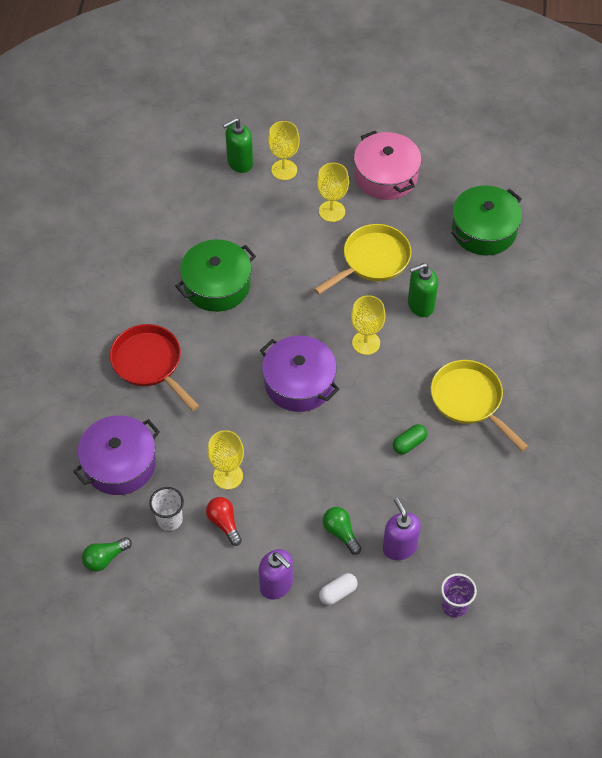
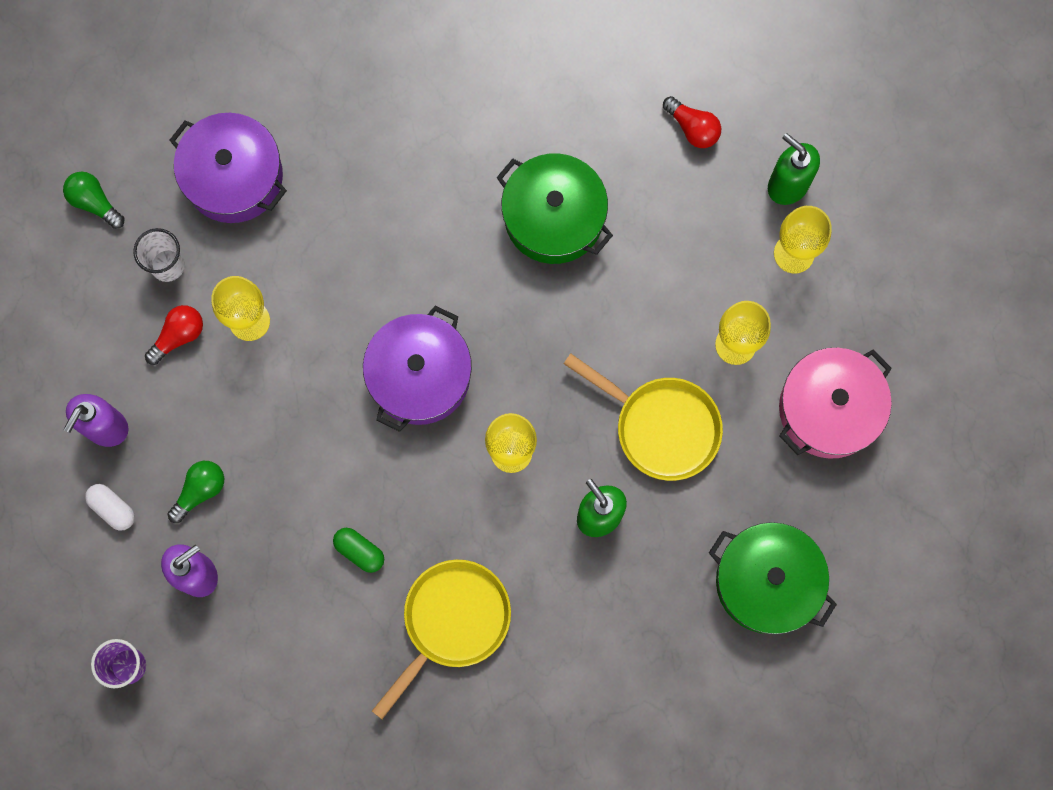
camera: 75 degrees right, 20 degrees up
(150, 363) = (397, 166): red pan -> none
(185, 200) = (692, 128): none -> red light bulb

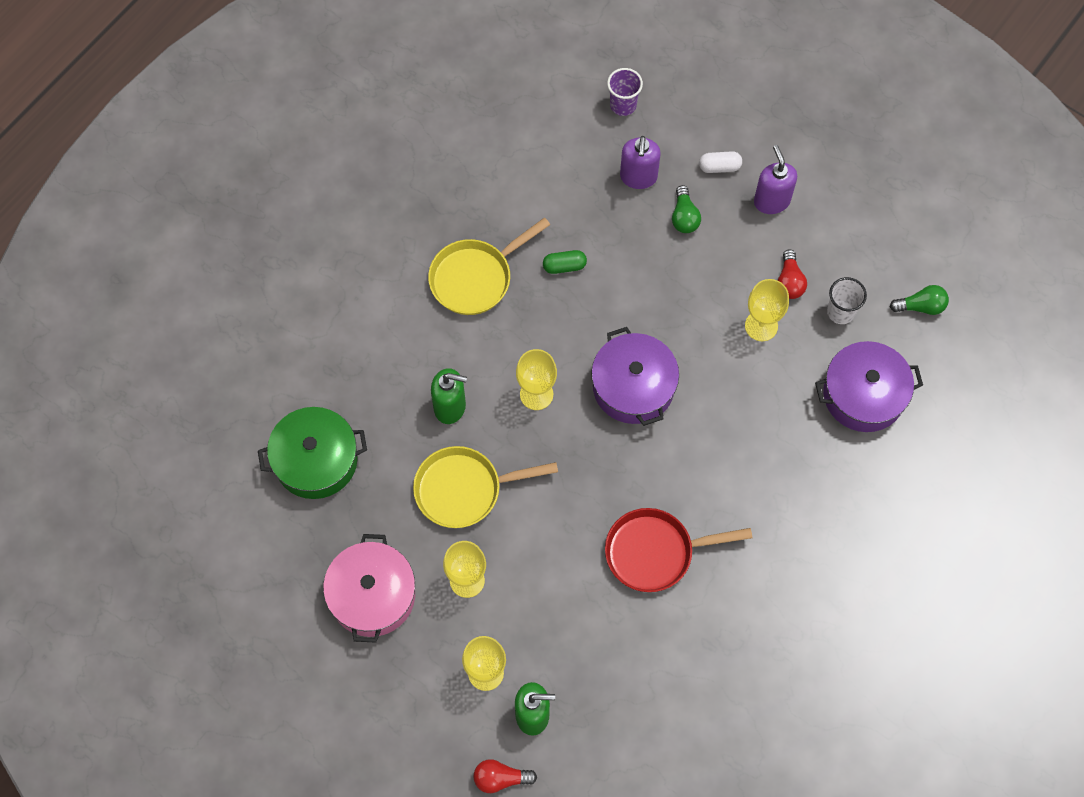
camera: 135 degrees right, 10 degrees down
(452, 621) = (475, 278): yellow pan -> yellow pan turned 60 degrees clockwise
(554, 217) = (655, 552): green pot -> red pan
(692, 128) = (629, 693): red light bulb -> red light bulb (500, 778)

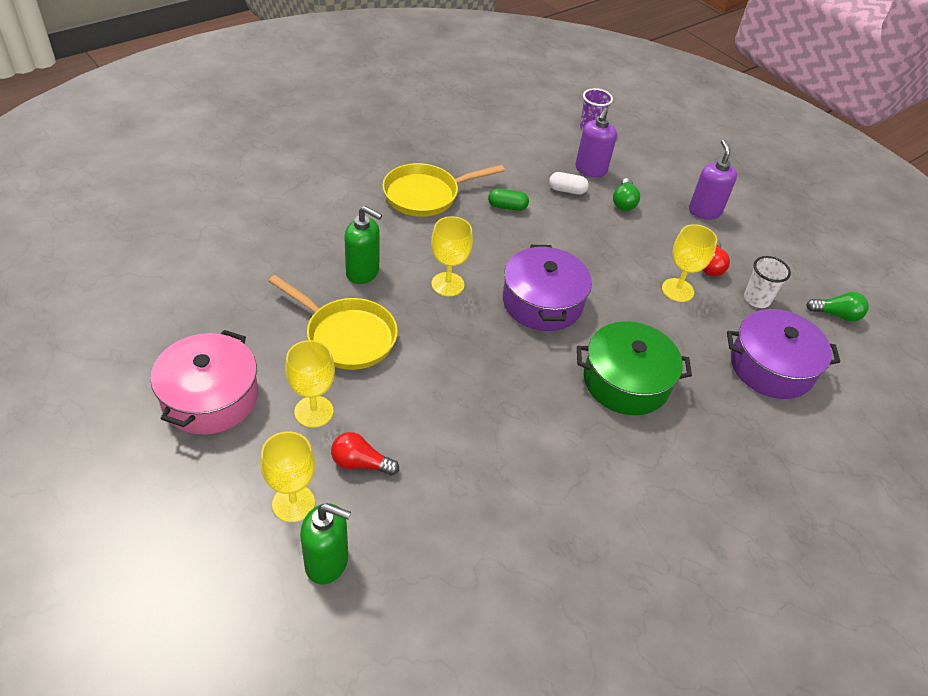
camera: 10 degrees right, 20 degrees down
(316, 460) = (218, 277): green pot -> green pot (626, 381)
(464, 489) = (346, 336): yellow pan -> yellow pan turned 150 degrees counterclockwise
(500, 778) = (258, 623): red light bulb -> red light bulb (360, 463)
(655, 552) = (522, 441): red pan -> none
(719, 167) = (663, 180): white capsule -> white capsule (567, 190)

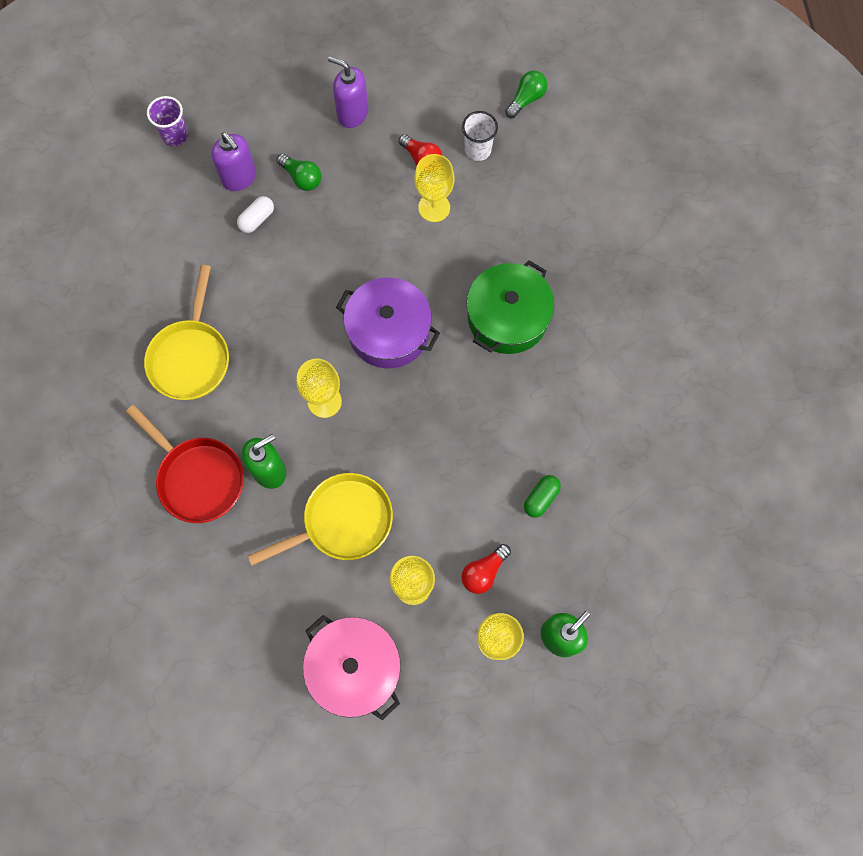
camera: 55 degrees left, 25 degrees up
(328, 233) = (198, 478): none -> red pan
(507, 207) = (250, 289): green capsule -> green capsule (541, 498)
(771, 367) = (550, 193): purple pot -> none

